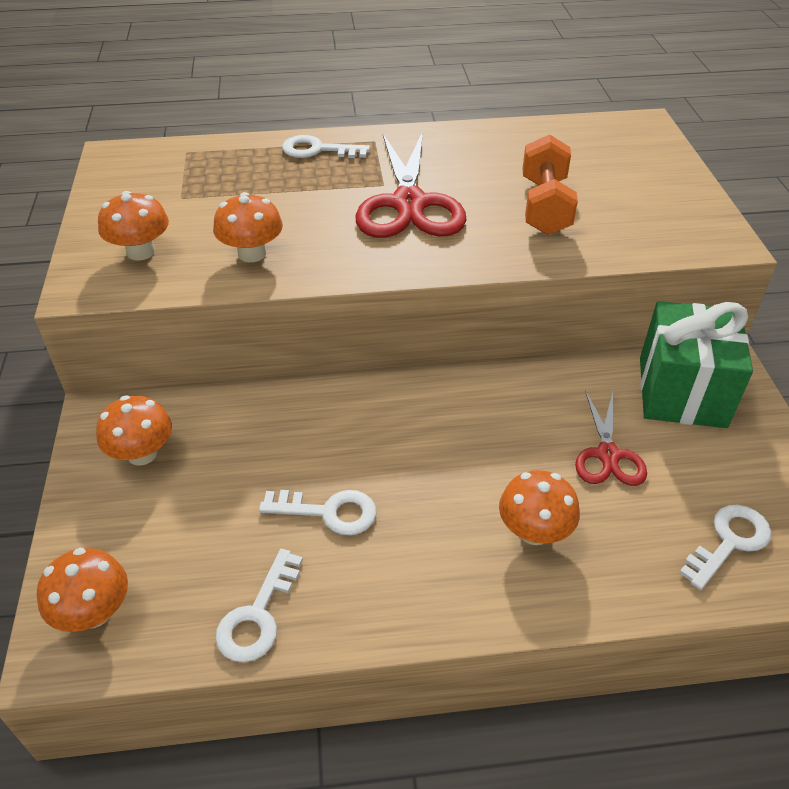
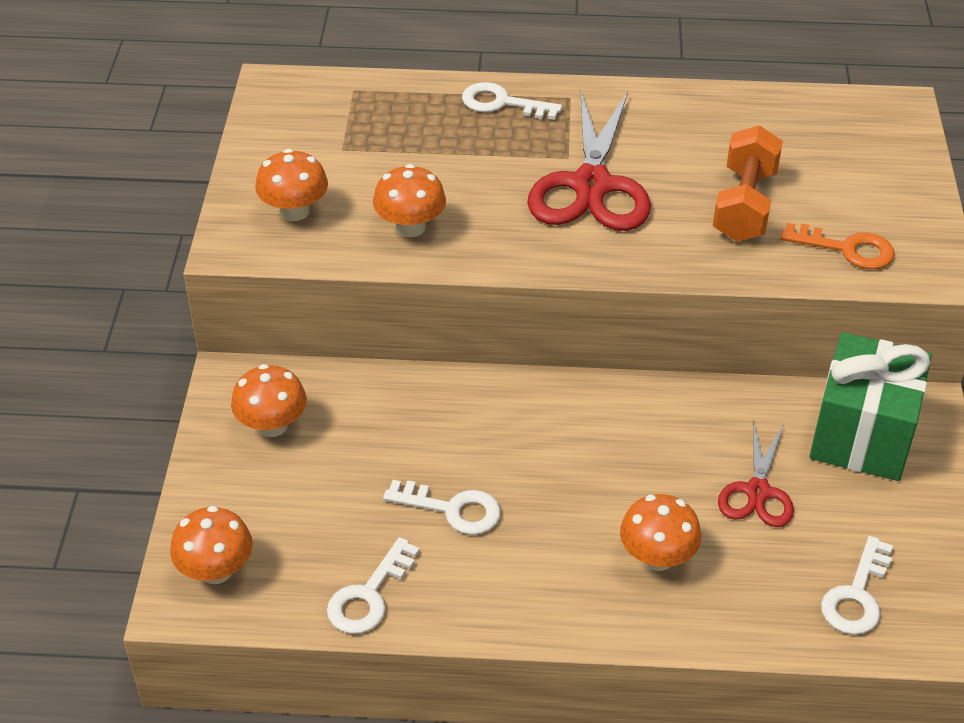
camera: 10 degrees right, 0 degrees up
(643, 230) = (847, 249): none -> orange key
(729, 541) = (857, 595): white key -> white key turned 150 degrees clockwise

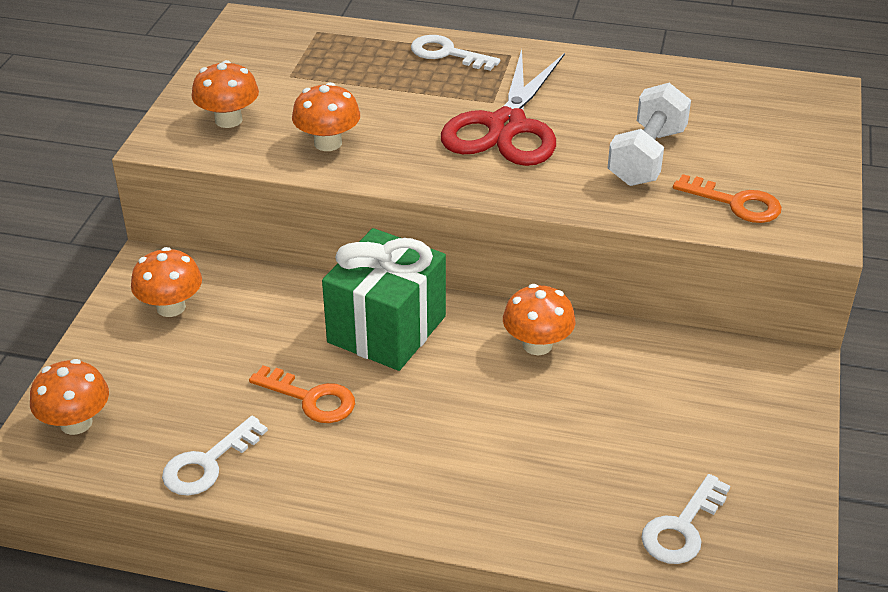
camera: 10 degrees right, 5 degrees down
(452, 509) = (311, 399): white key -> orange key
(657, 557) = (493, 466): orange mushroom -> orange mushroom (537, 345)
(744, 205) = (646, 157): orange dumbbell -> white dumbbell
(757, 492) = (609, 420): red scissors -> none
(862, 435) = (727, 383): green gift -> green gift (386, 329)

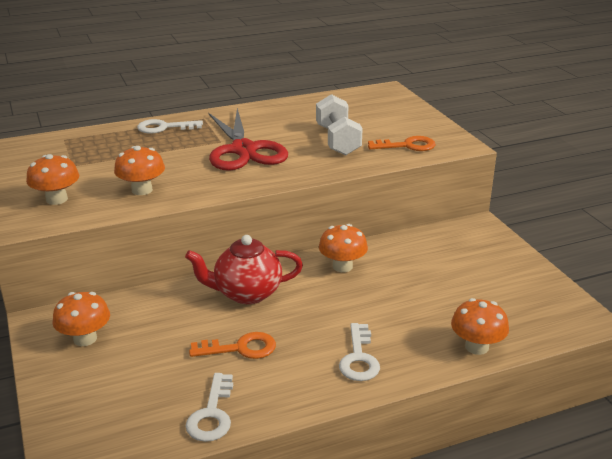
camera: 35 degrees left, 10 degrees down
(76, 423) = (87, 435): orange mushroom -> orange mushroom (476, 347)
(386, 329) = (246, 293): green gift -> red teapot
(682, 528) = (514, 318): white key -> white key (359, 358)

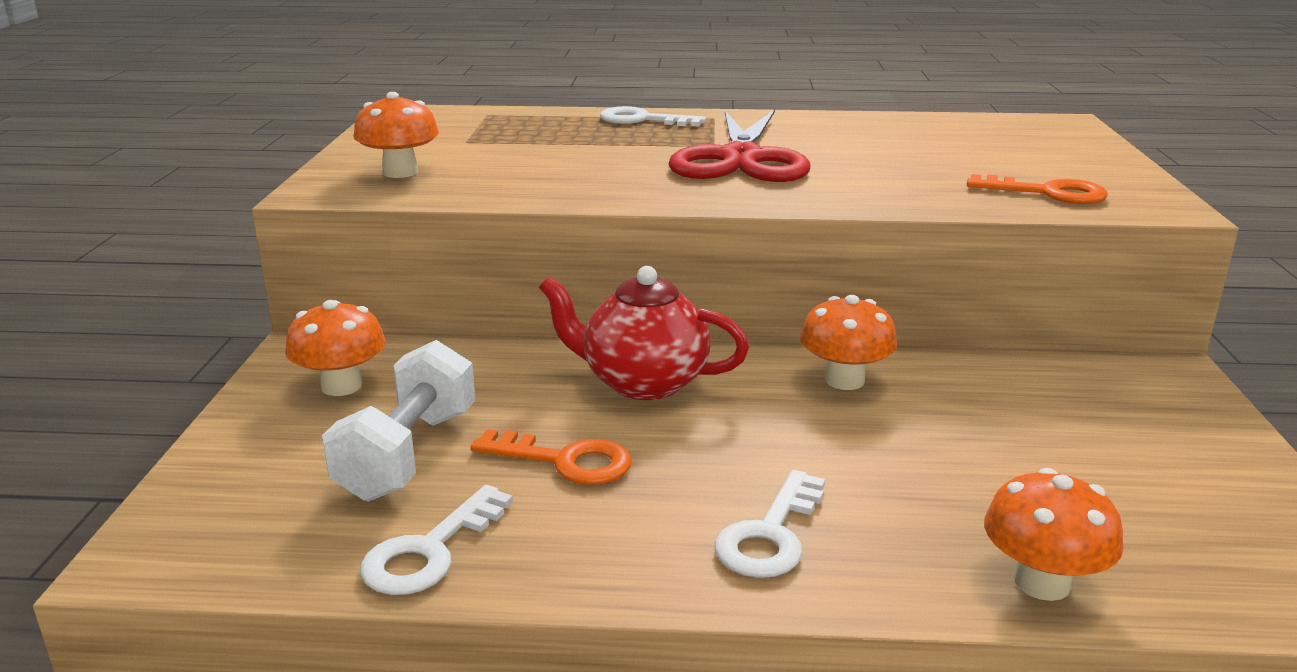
camera: 25 degrees right, 5 degrees down
(142, 190) = (532, 181): orange mushroom -> none
(337, 140) = (917, 169): white dumbbell -> white dumbbell (408, 454)

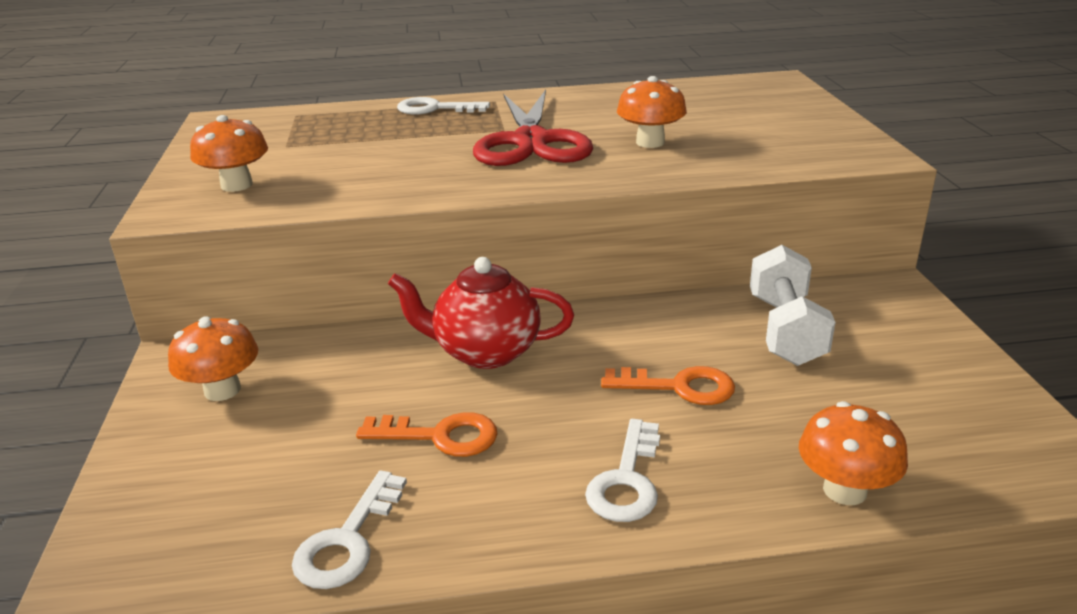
camera: 10 degrees left, 5 degrees up
(408, 454) = (301, 449): white dumbbell -> white dumbbell (785, 330)
(844, 380) = (649, 328): orange mushroom -> orange mushroom (650, 142)
(1048, 193) = (786, 151): orange key -> orange key (679, 387)

